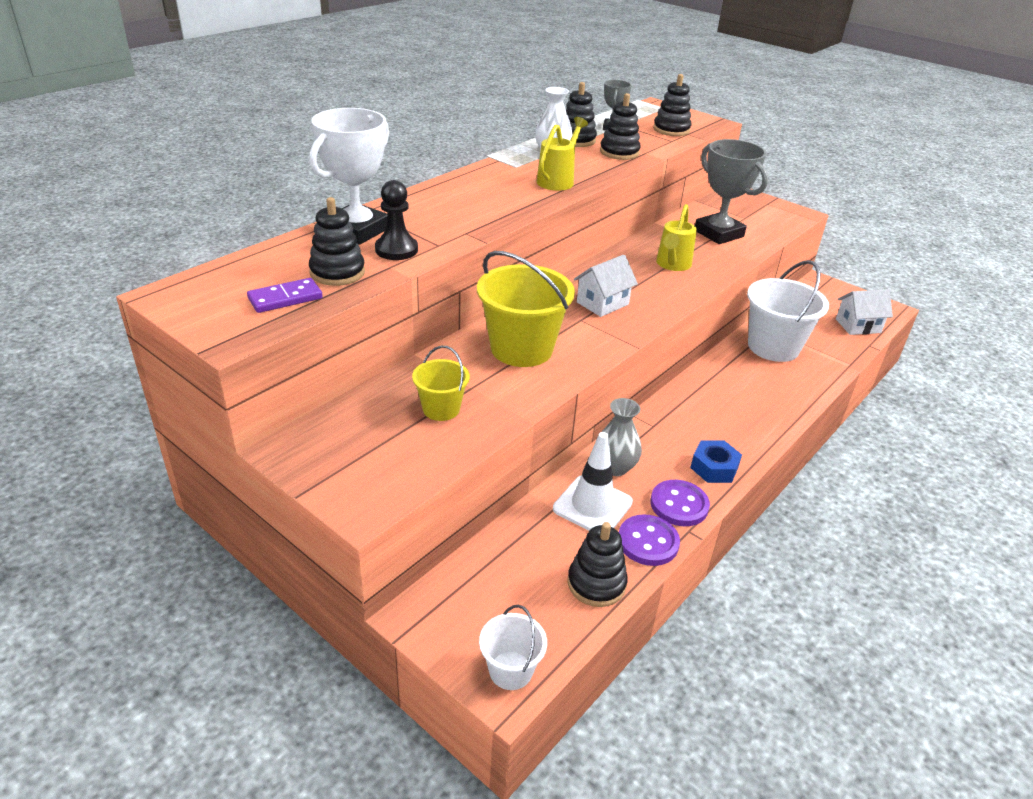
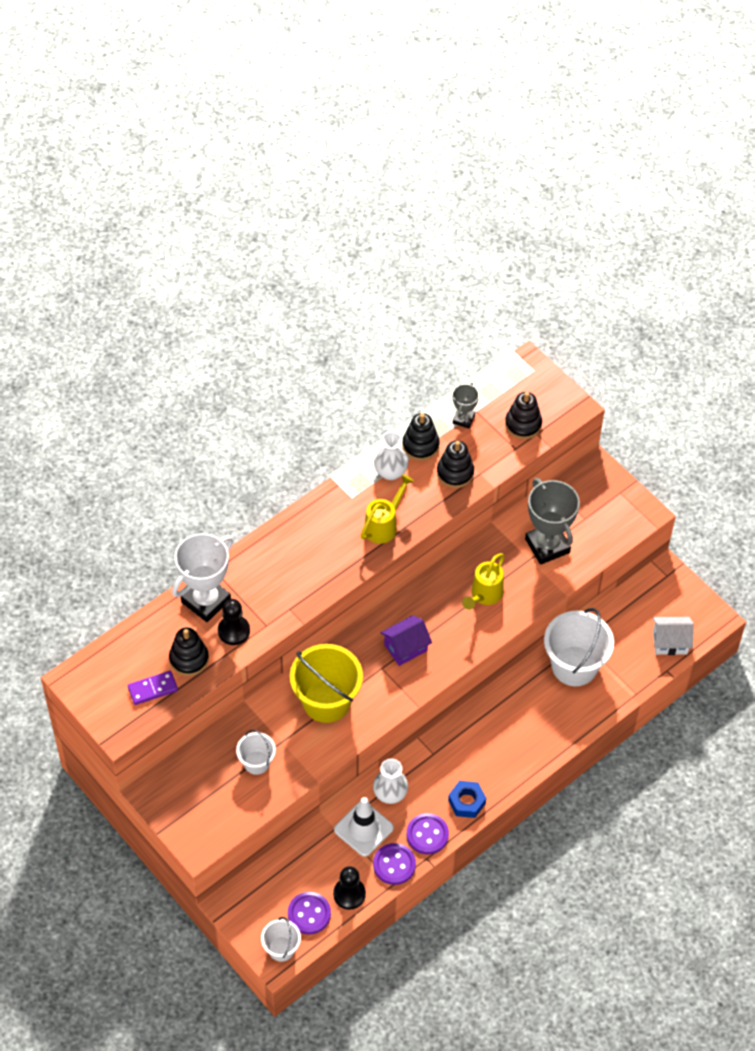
camera: 10 degrees right, 20 degrees up
(441, 409) = (256, 762): yellow bucket -> white bucket
(543, 615) = (309, 914): none -> purple button
(596, 583) = (349, 894): black stacking toy -> black pawn
(602, 303) = (405, 648): white house -> purple house
(615, 467) = (390, 794): grey vase -> white vase

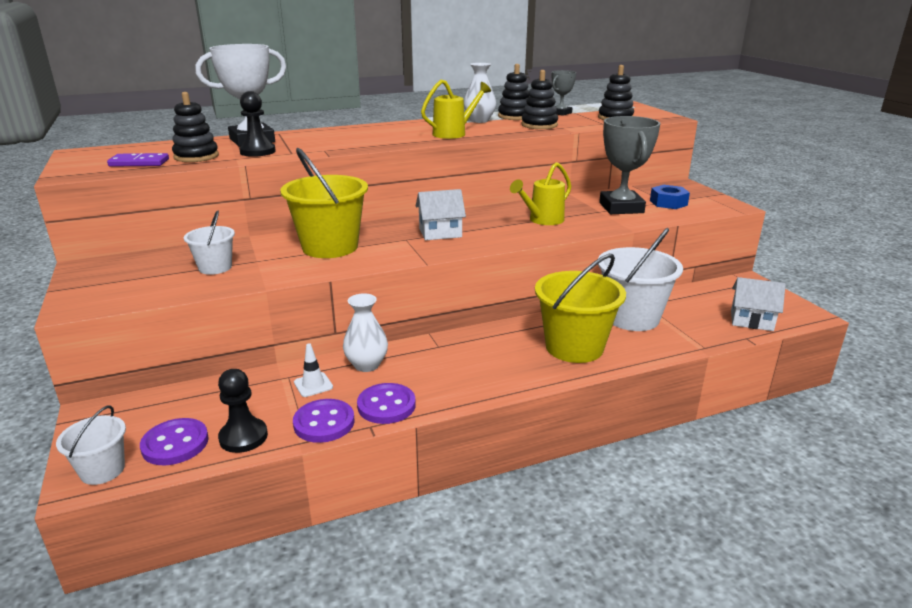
camera: 20 degrees right, 30 degrees down
(363, 829) = (313, 385): white traffic cone -> white traffic cone, size x0.54
(405, 648) = (440, 233): purple house -> white house
(466, 802) = (454, 389): blue nut -> blue nut (668, 203)
(538, 723) = (574, 347): none -> yellow bucket

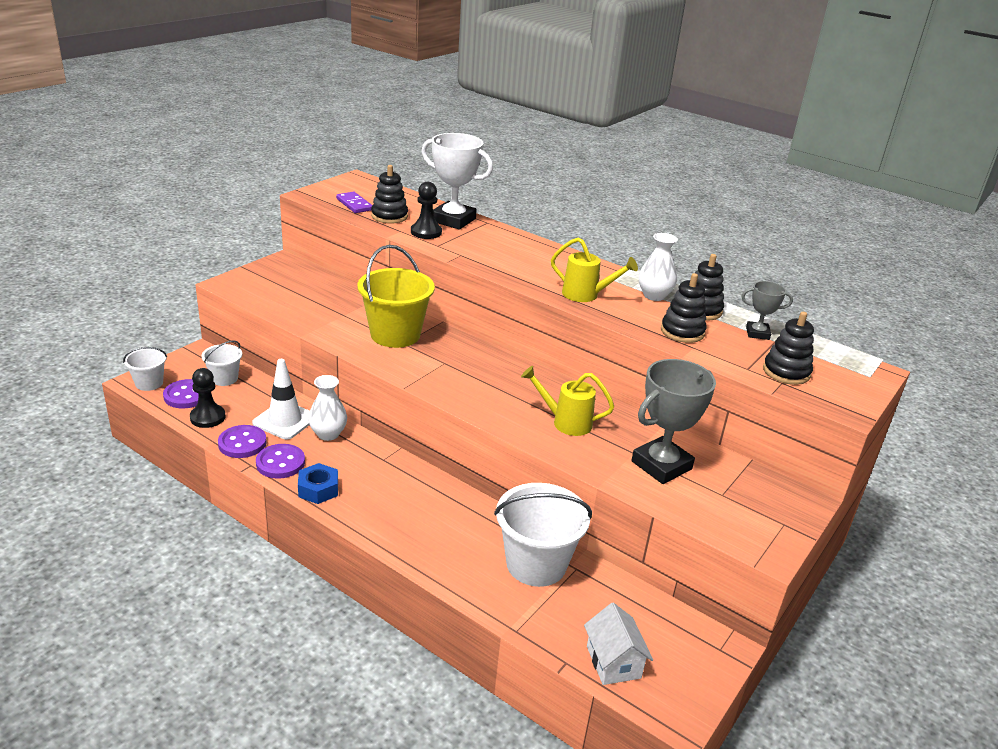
camera: 55 degrees right, 5 degrees up
(215, 267) = (318, 304): white bucket -> white bucket (224, 378)
(313, 385) = (285, 420): white traffic cone -> white traffic cone, size x1.86
(440, 233) = (475, 375): white house -> none
(574, 347) = (443, 538): yellow bucket -> none
(668, 203) = (720, 497): blue nut -> blue nut (318, 489)

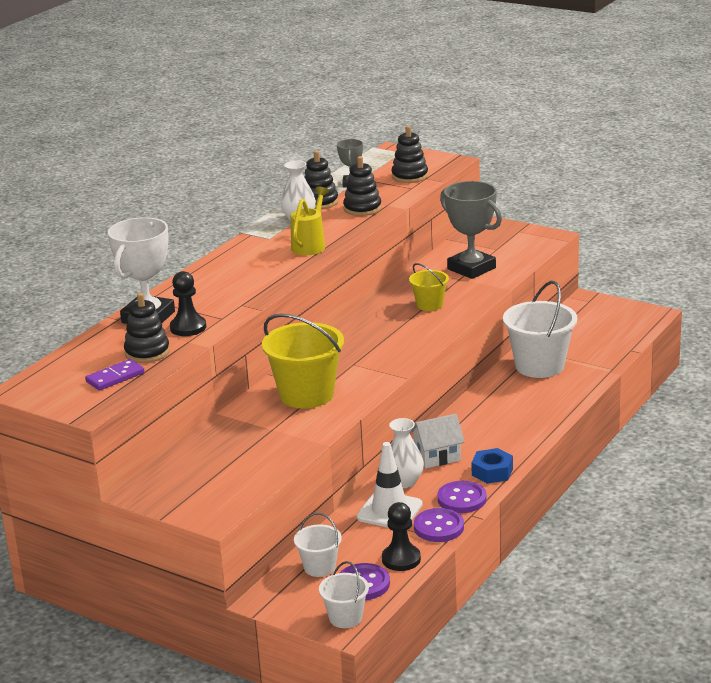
camera: 90 degrees left, 5 degrees down
(566, 422) = (429, 305): yellow watering can -> yellow bucket
(613, 662) = (621, 334): white house -> white house (437, 456)

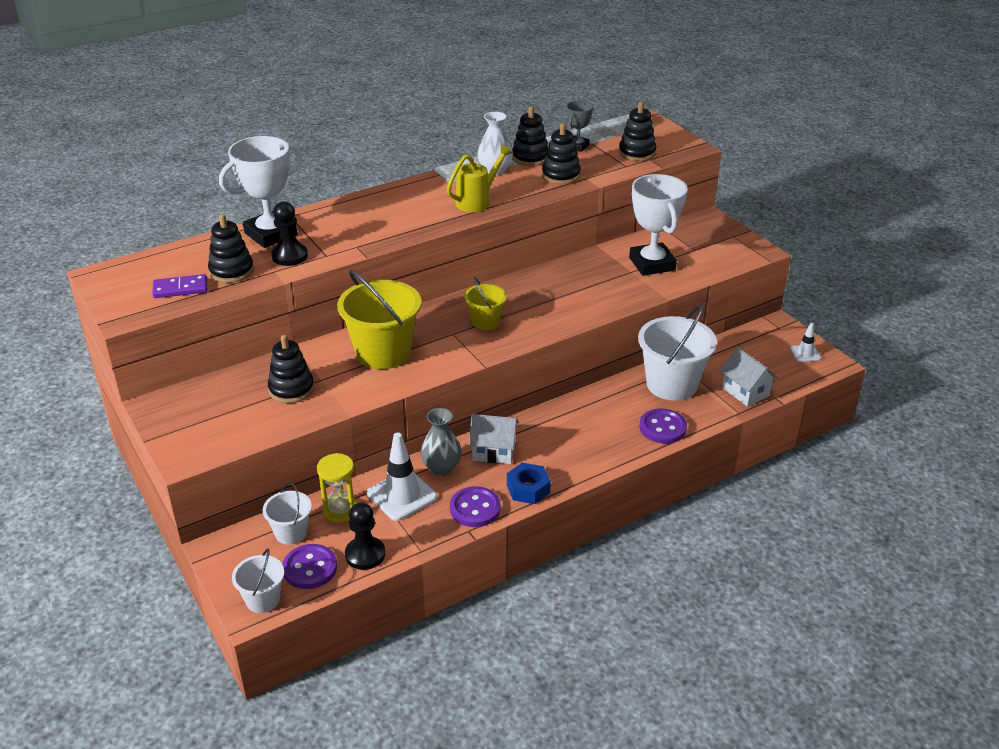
camera: 25 degrees right, 10 degrees up
(253, 443) = (291, 389): none -> black stacking toy
(346, 538) = (340, 510): none -> yellow hourglass
(404, 482) = (441, 468): white vase -> grey vase
(429, 305) = (578, 291): yellow bucket -> yellow bucket (485, 321)
(438, 527) = (428, 532): purple button -> purple button (662, 428)
(471, 268) = (652, 264): grey trophy -> white trophy
(603, 353) = (745, 392): none -> white house
(626, 313) = (805, 353): none -> white traffic cone

